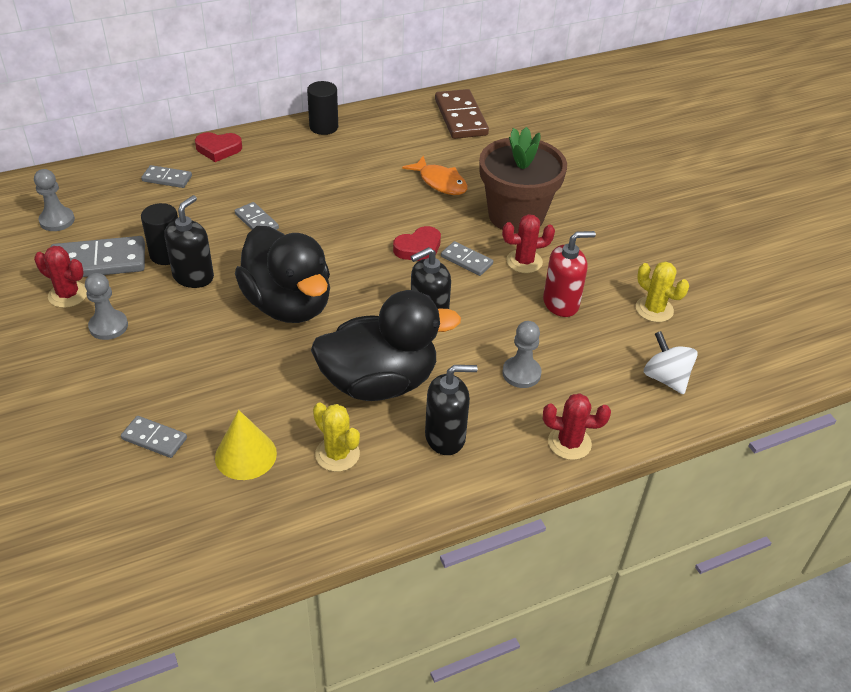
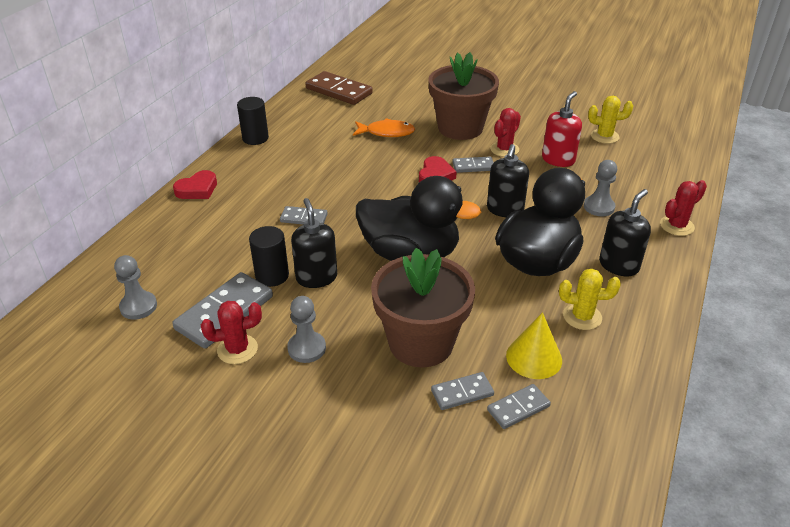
camera: 40 degrees left, 5 degrees down
(167, 179) = (187, 228): grey domino -> grey domino (518, 408)
(185, 380) = (421, 343): none -> brown flower pot
(665, 378) = (663, 166): white spinning top -> none

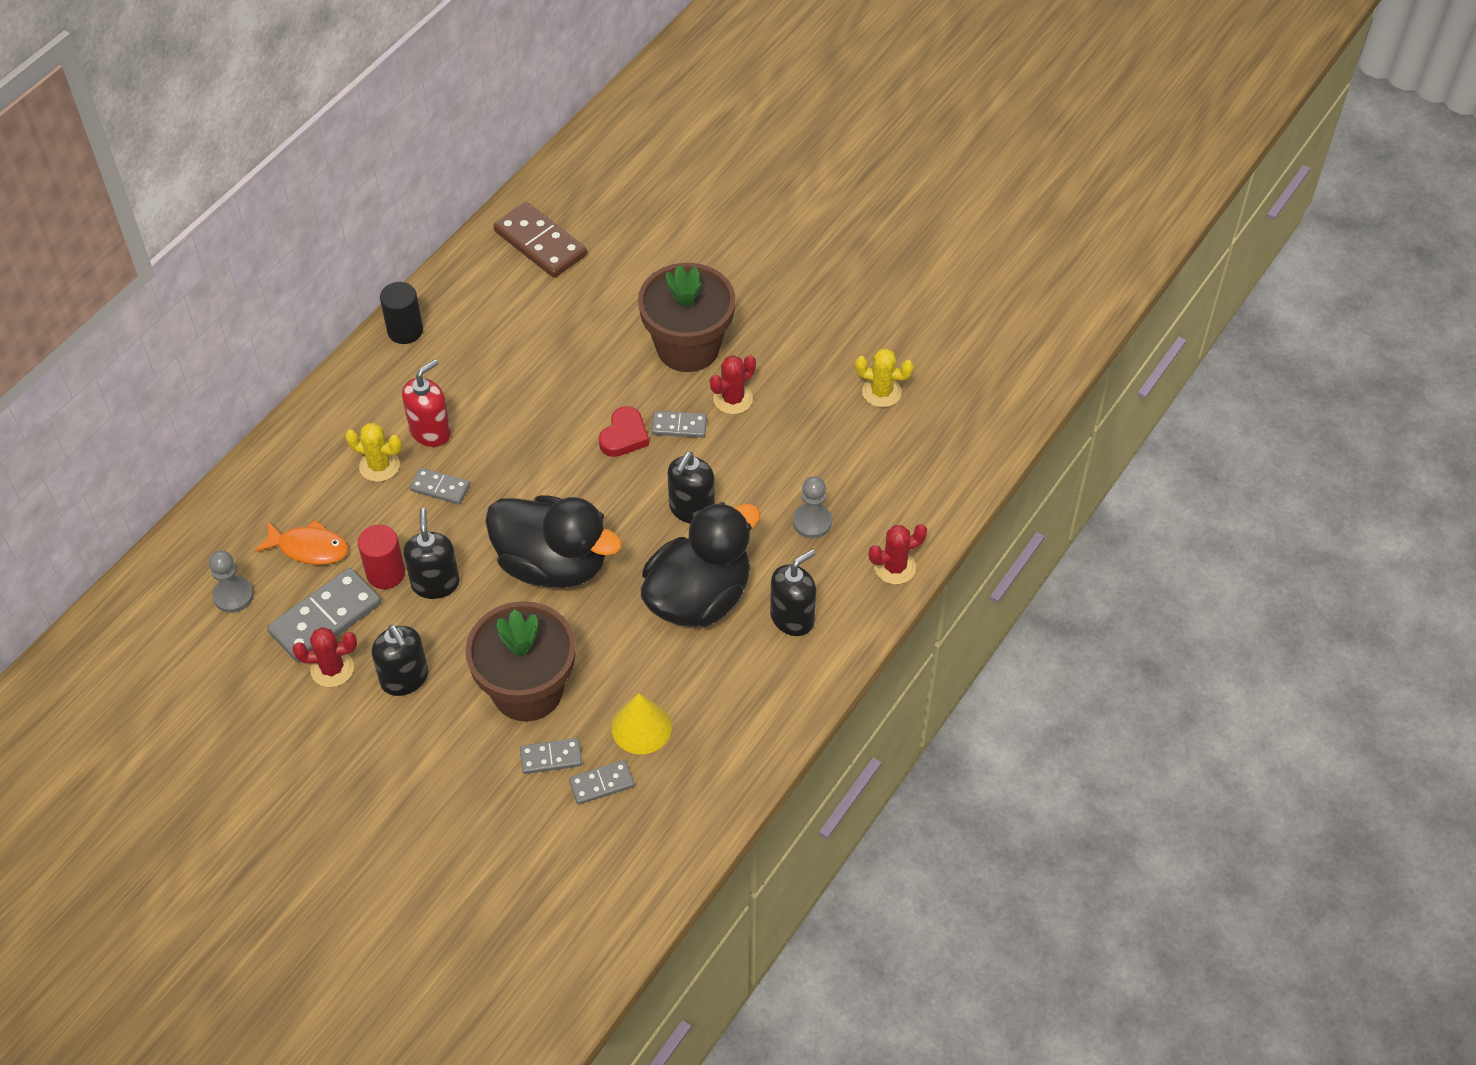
camera: 10 degrees right, 15 degrees up
(197, 189) = (318, 419): red heart -> none
(272, 276) = (386, 573): black cylinder -> red cylinder
(307, 348) = (405, 678): grey pawn -> black soap dispenser
(386, 132) = (584, 343): orange fish -> orange fish (309, 548)
(558, 160) = (797, 429): red soap dispenser -> red soap dispenser (430, 431)
(582, 316) = (716, 683): yellow cactus -> yellow cactus (379, 466)

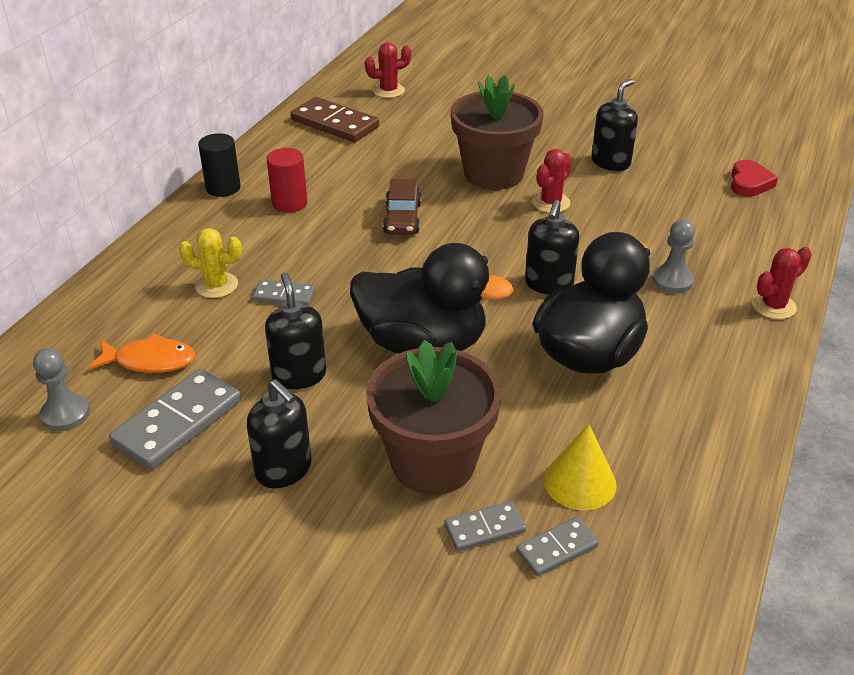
camera: 10 degrees left, 15 degrees down
(332, 669) = (193, 471): red cactus -> red cactus (388, 91)
(386, 573) = (241, 373): red cylinder -> red cylinder (289, 203)
(430, 431) = (264, 254): red soap dispenser -> none
(575, 401) = (402, 218): none -> brown car
(624, 436) = (459, 238): red heart -> red heart (749, 183)
(679, 426) = (509, 226): grey domino -> none
(792, 618) = (695, 359): black soap dispenser -> black soap dispenser (611, 162)
(881, 392) = (683, 185): yellow cactus -> none

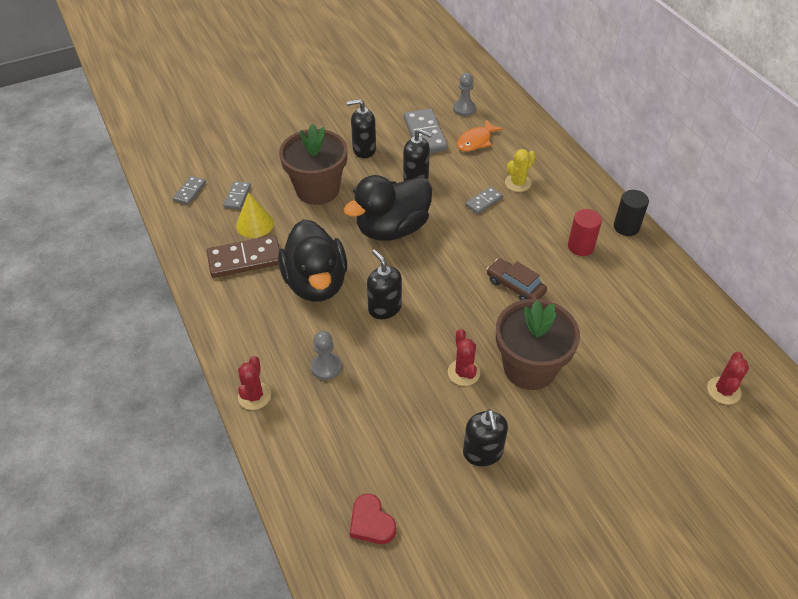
camera: 130 degrees right, 10 degrees up
(335, 123) = (682, 324): brown domino -> brown domino (245, 259)
(485, 529) = (270, 184): grey domino -> grey domino (190, 191)

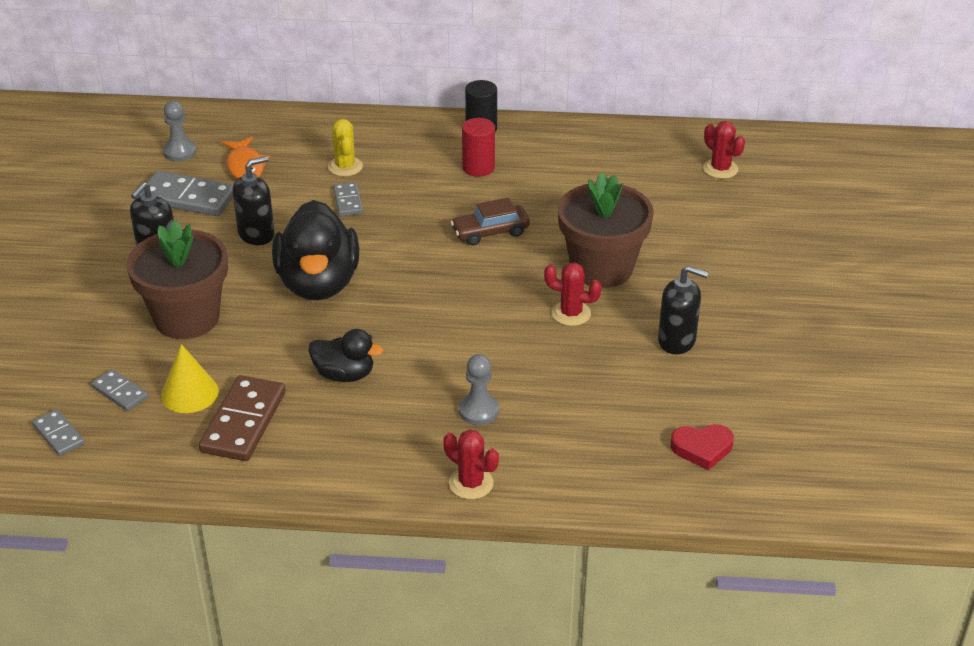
camera: 60 degrees left, 10 degrees down
(316, 283) = (344, 374): black duck -> black duck, size x0.54
(384, 308) = (434, 335): black soap dispenser -> none

